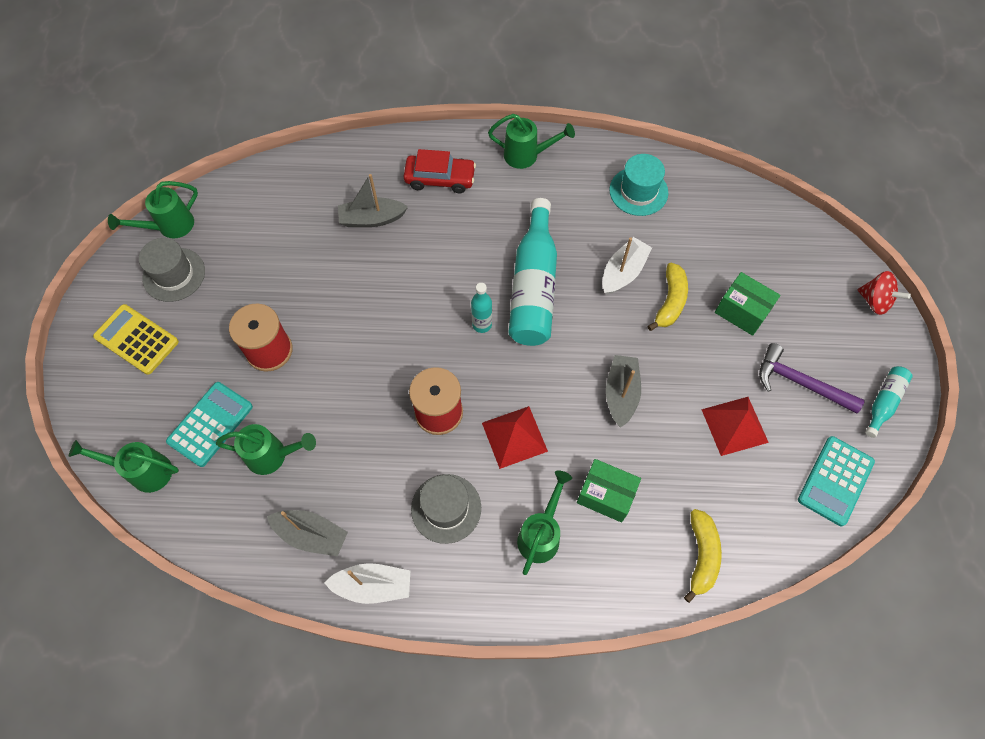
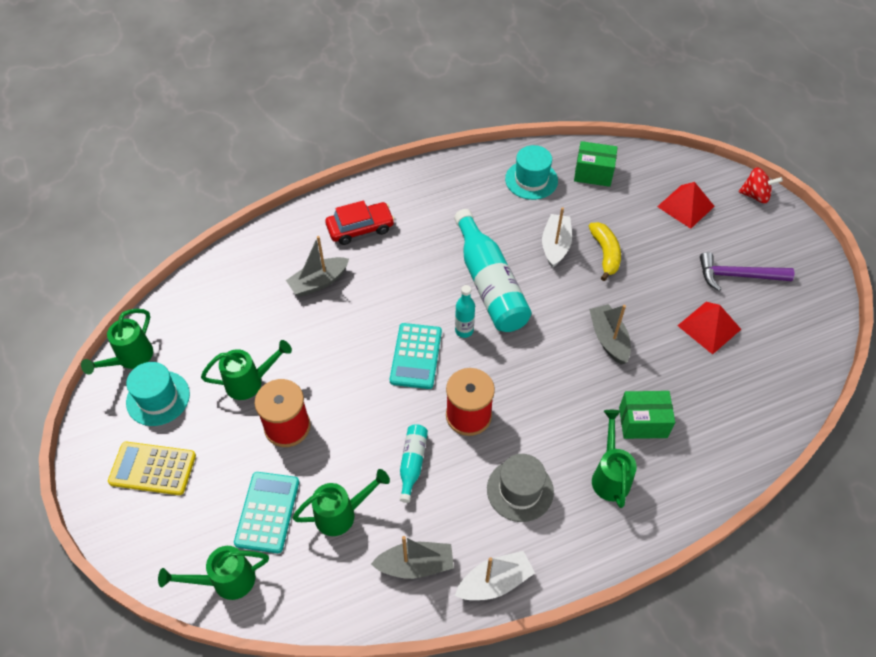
camera: 25 degrees left, 10 degrees down
(174, 274) = (158, 398): grey hat -> turquoise hat
(514, 436) = (543, 408): red pyramid -> red pyramid (685, 206)
(527, 156) = (424, 184): green watering can -> green watering can (250, 382)
(701, 556) = (743, 436): yellow banana -> none
(741, 312) = (664, 240): green box -> green box (593, 173)
(835, 481) = (805, 337): turquoise calculator -> turquoise calculator (416, 356)
(883, 402) = (805, 266): turquoise bottle -> turquoise bottle (412, 463)

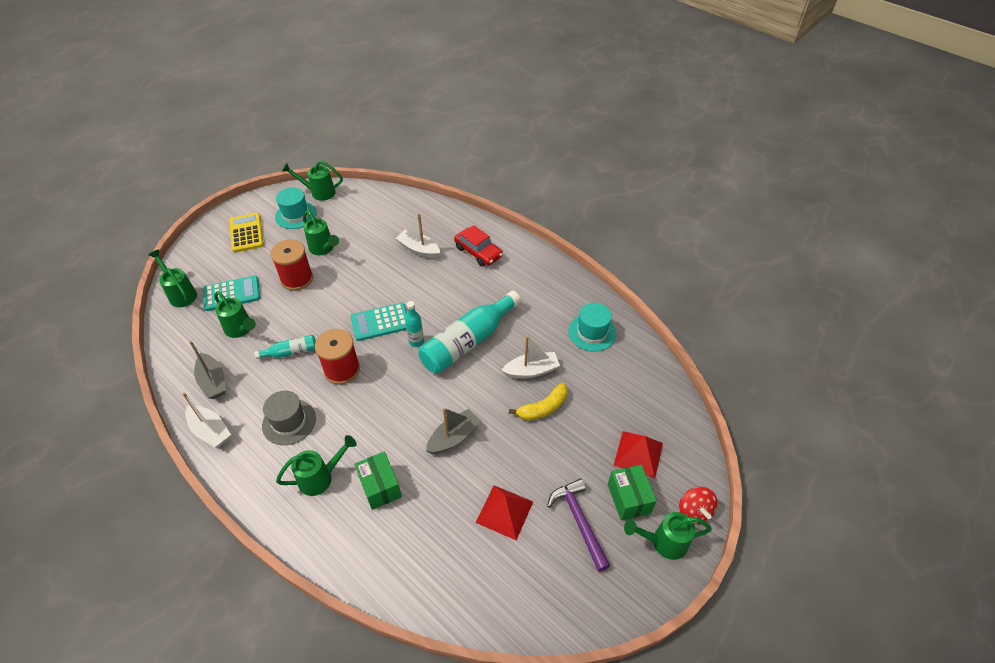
camera: 65 degrees right, 5 degrees down
(318, 282) = (419, 249): grey boat -> white boat
(593, 173) = (629, 372): green box -> green box (628, 499)
(776, 228) = (663, 542): none -> green watering can

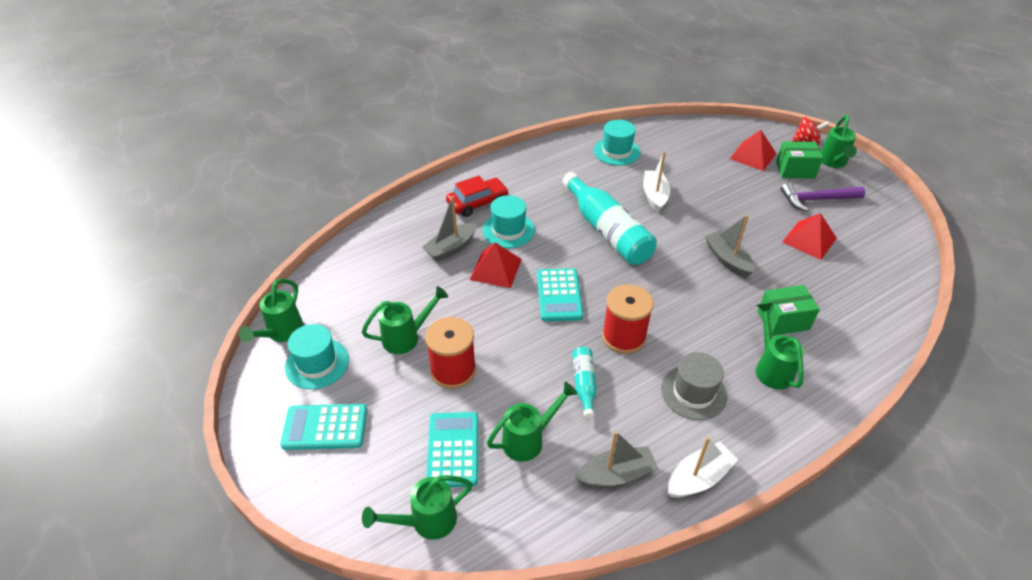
camera: 75 degrees left, 5 degrees down
(246, 233) = (325, 427): yellow calculator -> turquoise calculator
(401, 279) = (495, 269): none -> red pyramid
(416, 341) = (596, 269): turquoise bottle -> none
(419, 249) = (451, 248): white boat -> grey boat
(449, 277) = (508, 230): none -> turquoise hat
(543, 408) = (699, 197): yellow banana -> none

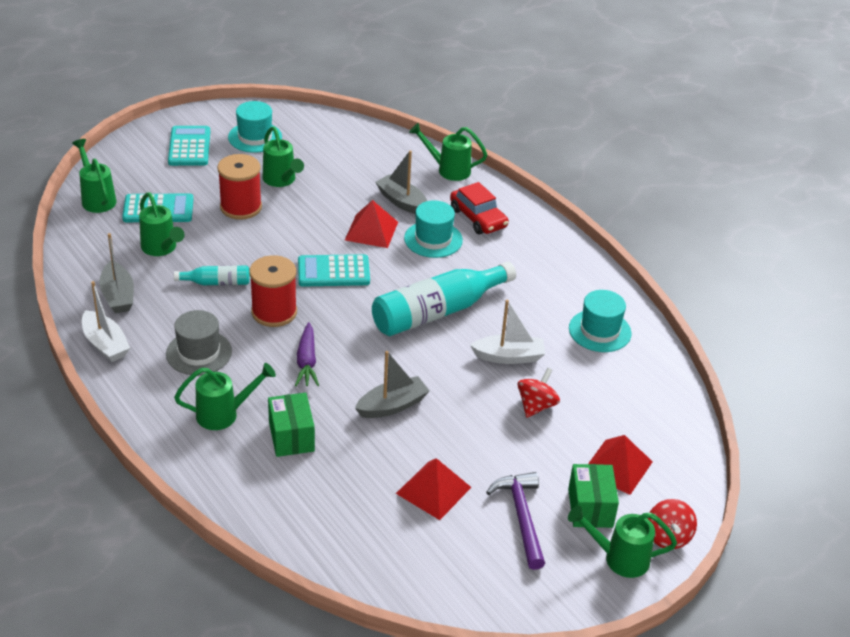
camera: 85 degrees right, 5 degrees down
(281, 333) = (289, 117): green watering can -> green watering can (448, 170)
(687, 312) = (307, 362): none -> purple carrot
(705, 186) = (536, 406): none -> red spinning top

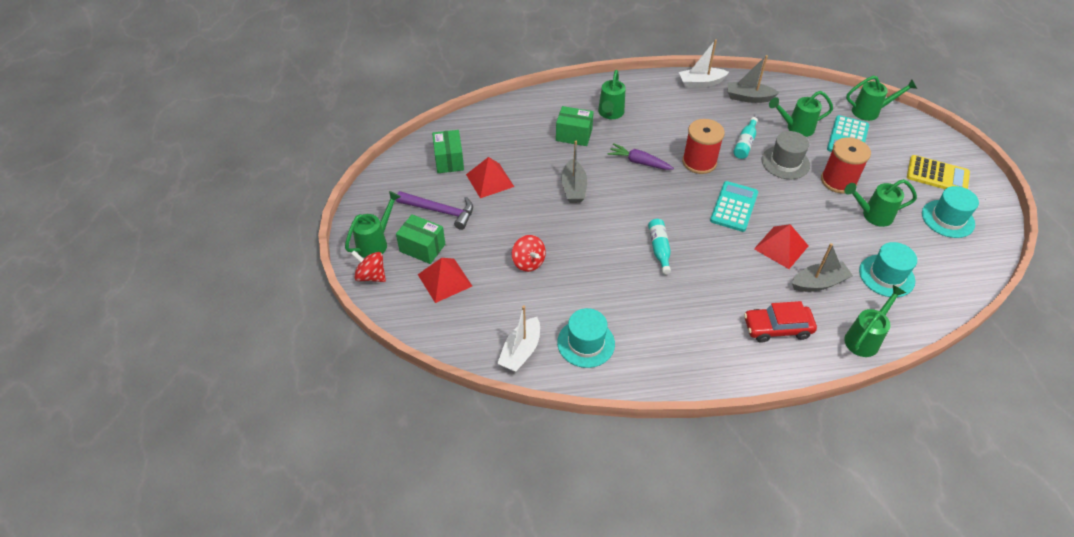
camera: 120 degrees right, 10 degrees up
(189, 147) = (937, 175): turquoise calculator -> yellow calculator
(199, 353) = (673, 118): grey hat -> grey hat (785, 162)
(426, 550) = (449, 160): none -> green box
(433, 239) = (755, 283): turquoise hat -> turquoise hat (886, 276)
(438, 312) = (659, 249): turquoise bottle -> turquoise bottle, size x0.48
(509, 357) = (587, 269): white boat -> white boat (520, 351)

